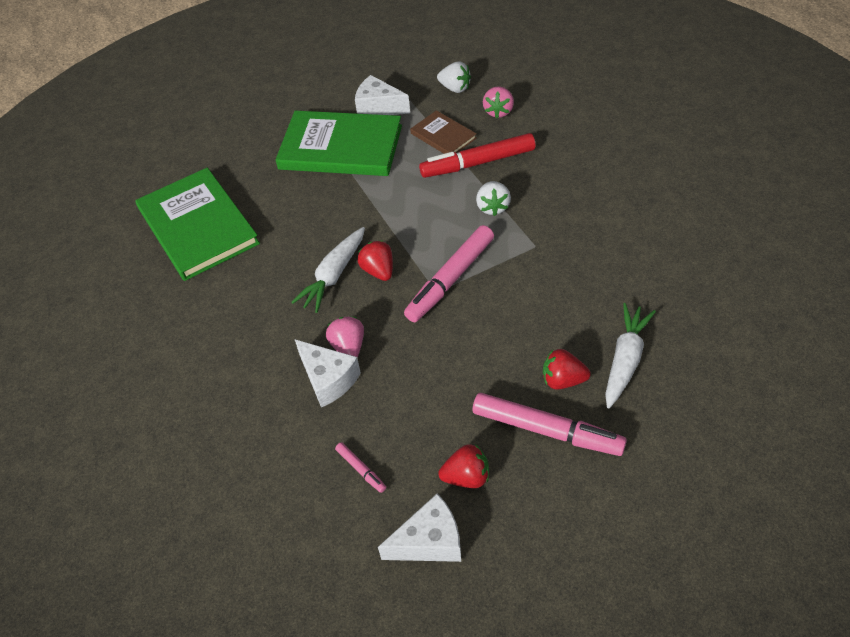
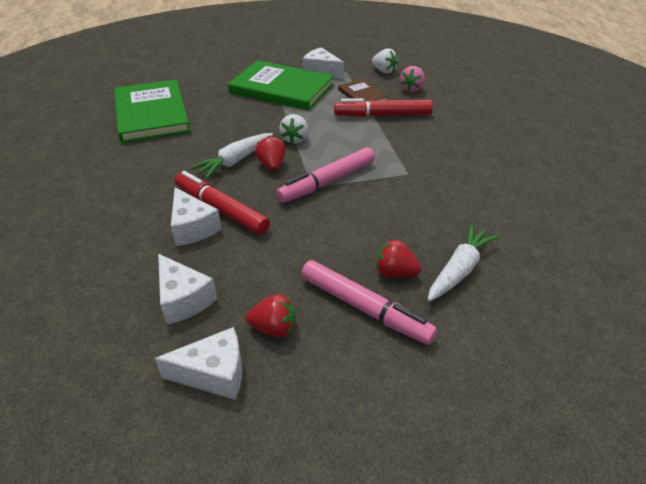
camera: 10 degrees right, 10 degrees down
(348, 347) = (221, 209): pink strawberry -> red marker
(361, 469) = (183, 299): pink marker -> white cheese
(492, 207) = (383, 143): white strawberry -> white strawberry (295, 139)

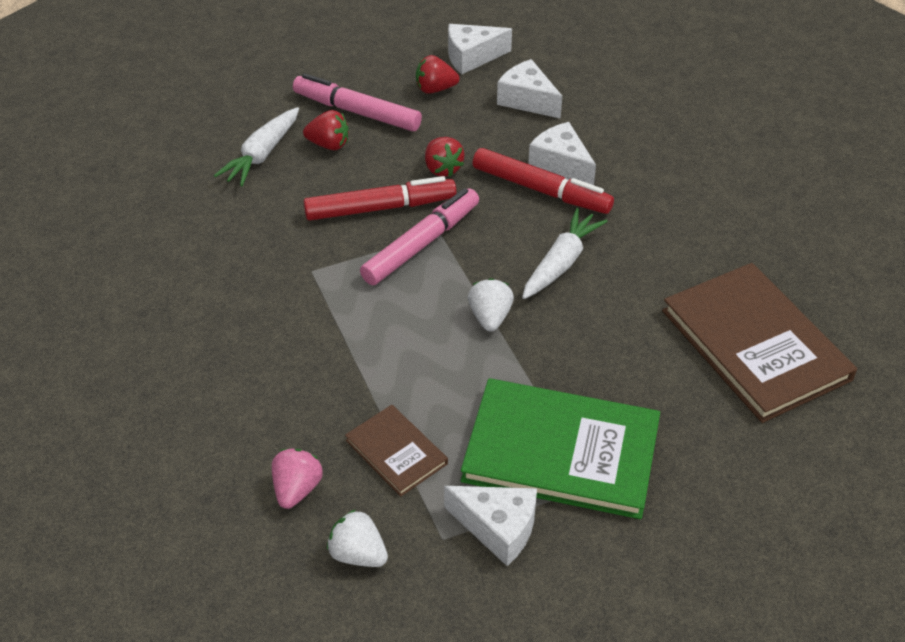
camera: 170 degrees right, 5 degrees up
(152, 114) = (755, 345): green book -> brown book
(272, 165) = (506, 262): red strawberry -> red strawberry (442, 169)
(382, 115) = (353, 396): red marker -> red marker (380, 208)

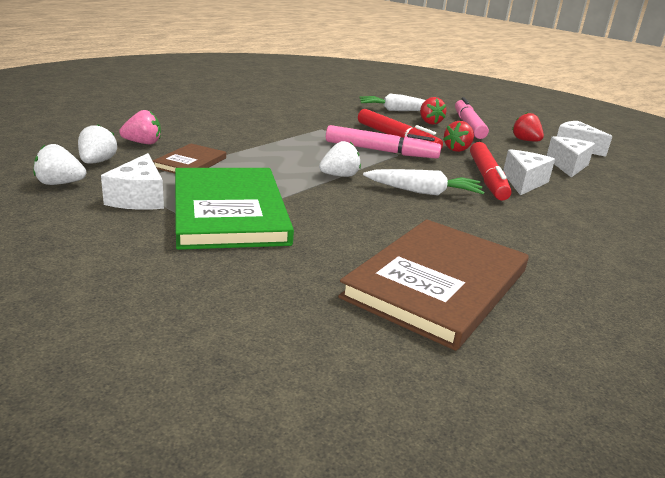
camera: 60 degrees right, 20 degrees down
(425, 604) = (60, 183): none -> white strawberry

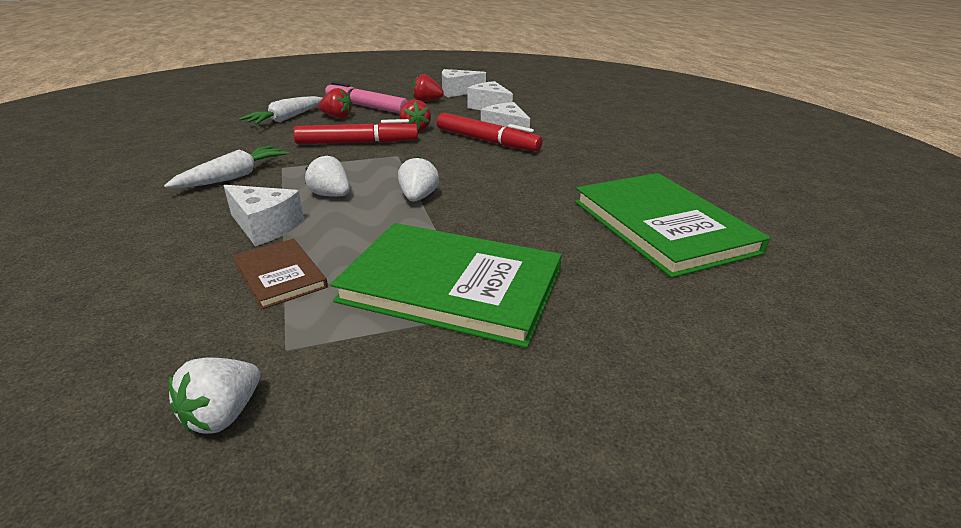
camera: 55 degrees left, 5 degrees up
(97, 162) = (178, 357): white strawberry -> white strawberry (331, 195)
(138, 198) = (355, 345): white cheese -> white cheese (265, 227)
(143, 143) = (156, 296): pink strawberry -> none
(381, 151) = (379, 160): pink marker -> none
(423, 192) = (491, 173): white carrot -> white carrot (234, 177)
(437, 283) = (662, 226): brown book -> green book

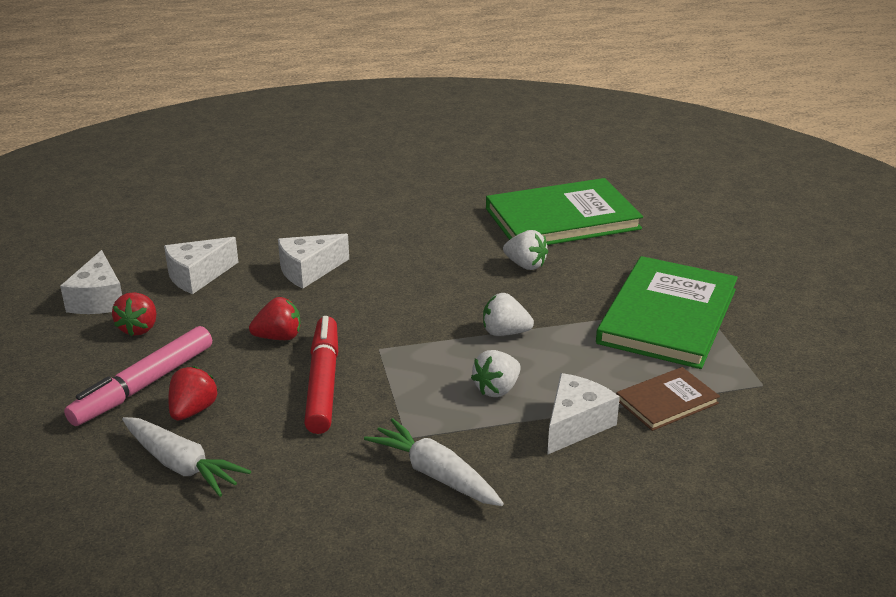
camera: 85 degrees left, 0 degrees up
(223, 415) = (831, 400): white strawberry -> white strawberry (525, 265)
(487, 141) = (340, 285): red marker -> none

